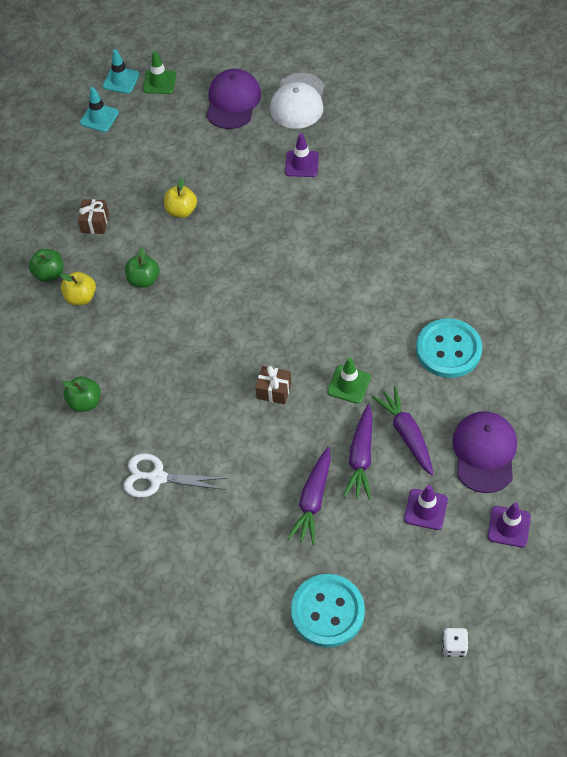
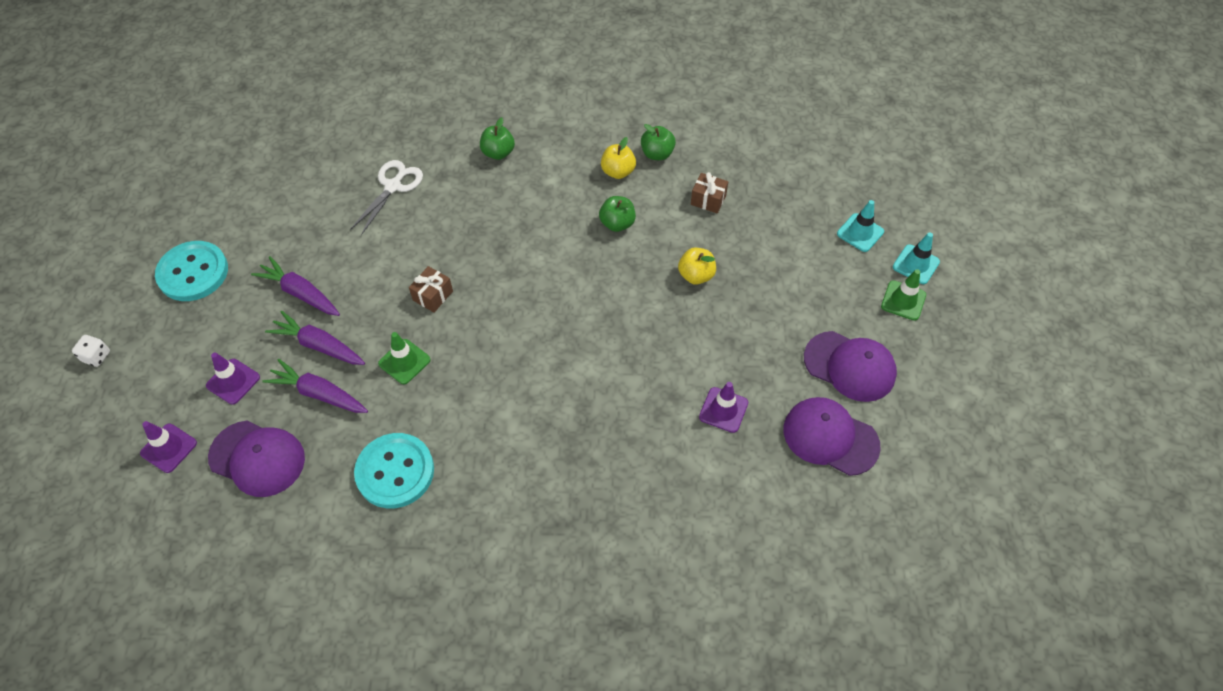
camera: 105 degrees right, 0 degrees up
(298, 101) = (830, 437): white cap -> purple cap
(407, 434) = (319, 394): purple carrot -> purple carrot turned 150 degrees counterclockwise

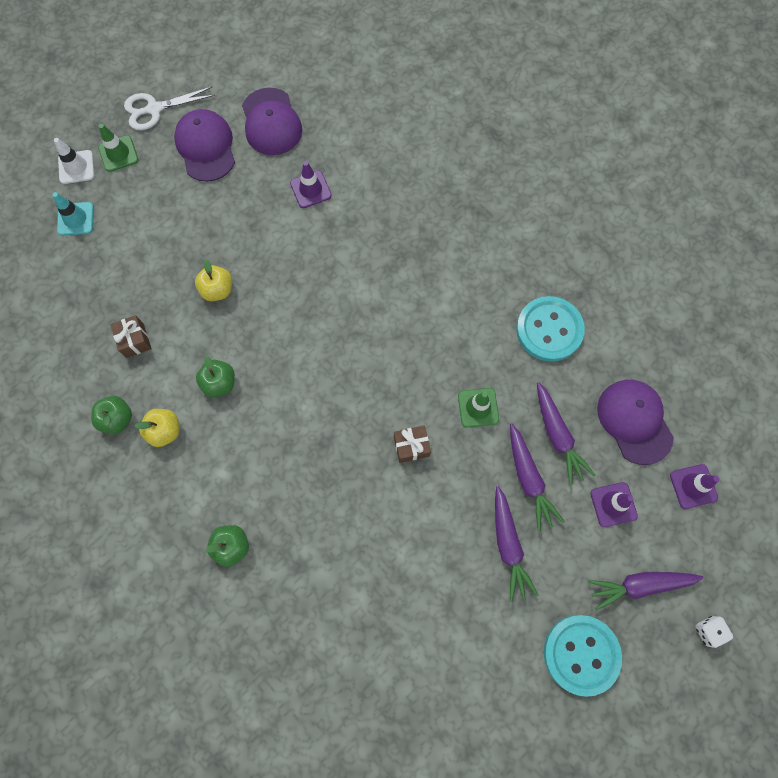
camera: 135 degrees left, 15 degrees up
(173, 345) = (640, 585): none -> purple carrot
(393, 186) = (348, 594): white scissors -> white scissors (154, 109)
(916, 264) = (76, 167): turquoise traffic cone -> white traffic cone

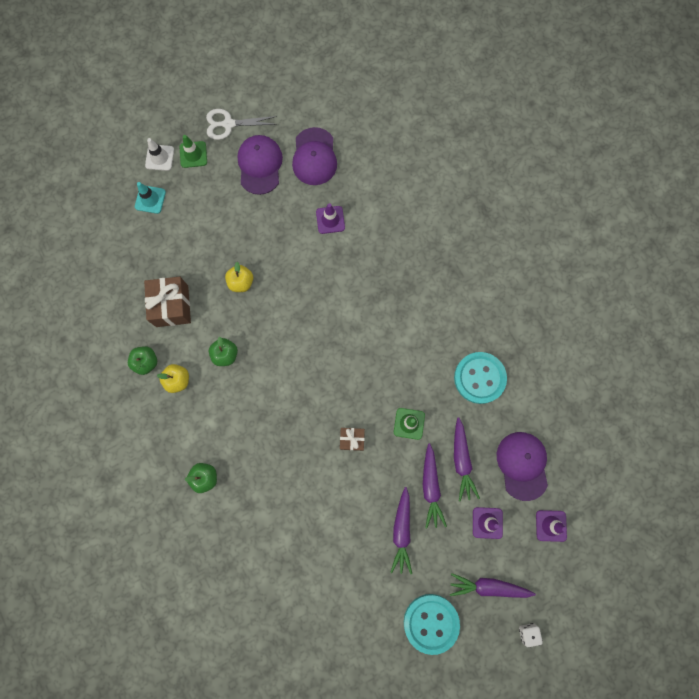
camera: 15 degrees right, 5 degrees up
(135, 340) = (172, 306): brown gift -> brown gift, size x1.77

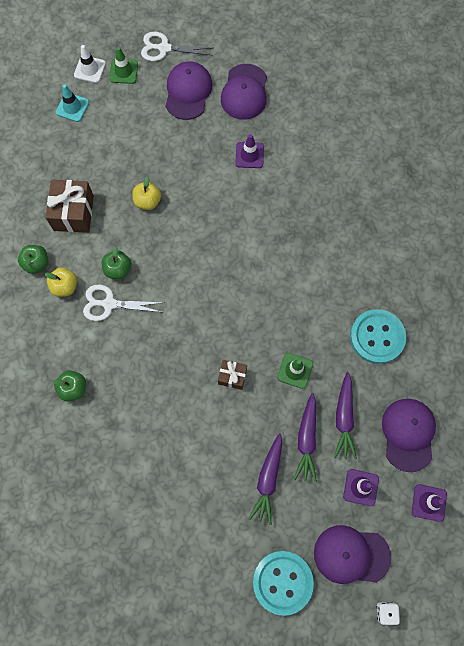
camera: 10 degrees right, 5 degrees down
(223, 390) = (109, 304): none -> white scissors
(489, 586) = (351, 555): purple carrot -> purple cap

